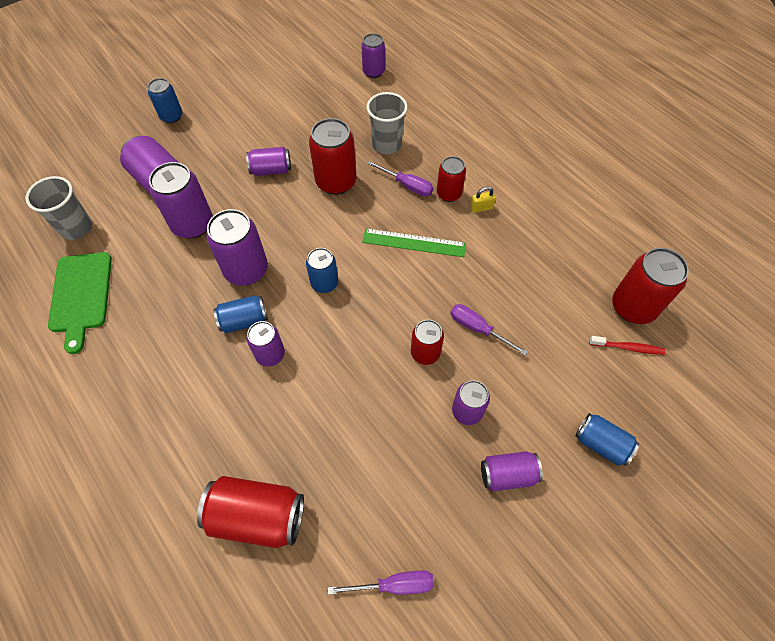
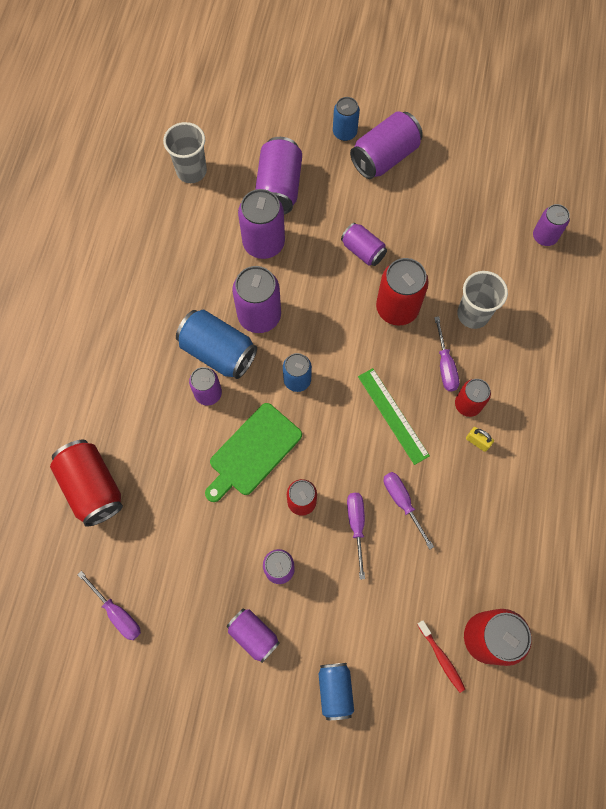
camera: 50 degrees right, 10 degrees up
(81, 295) = (145, 228): green cutting board -> green cutting board (253, 452)
(218, 109) = (384, 157): none -> purple can
(244, 321) = (218, 352): blue can -> blue can, size x1.63
(486, 285) = (402, 502): none -> purple screwdriver

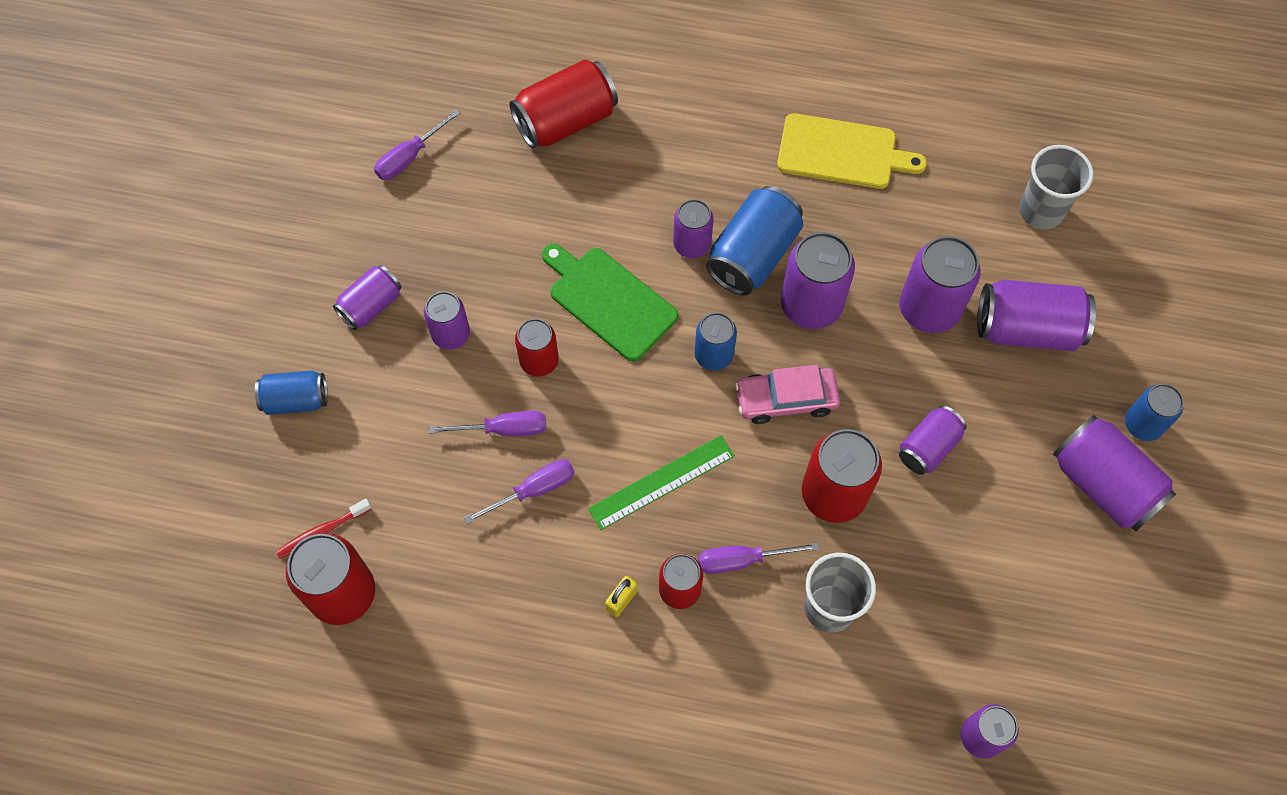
camera: 90 degrees right, 5 degrees down
(137, 289) = (842, 152): none -> yellow cutting board
(330, 334) = (786, 399): none -> pink car

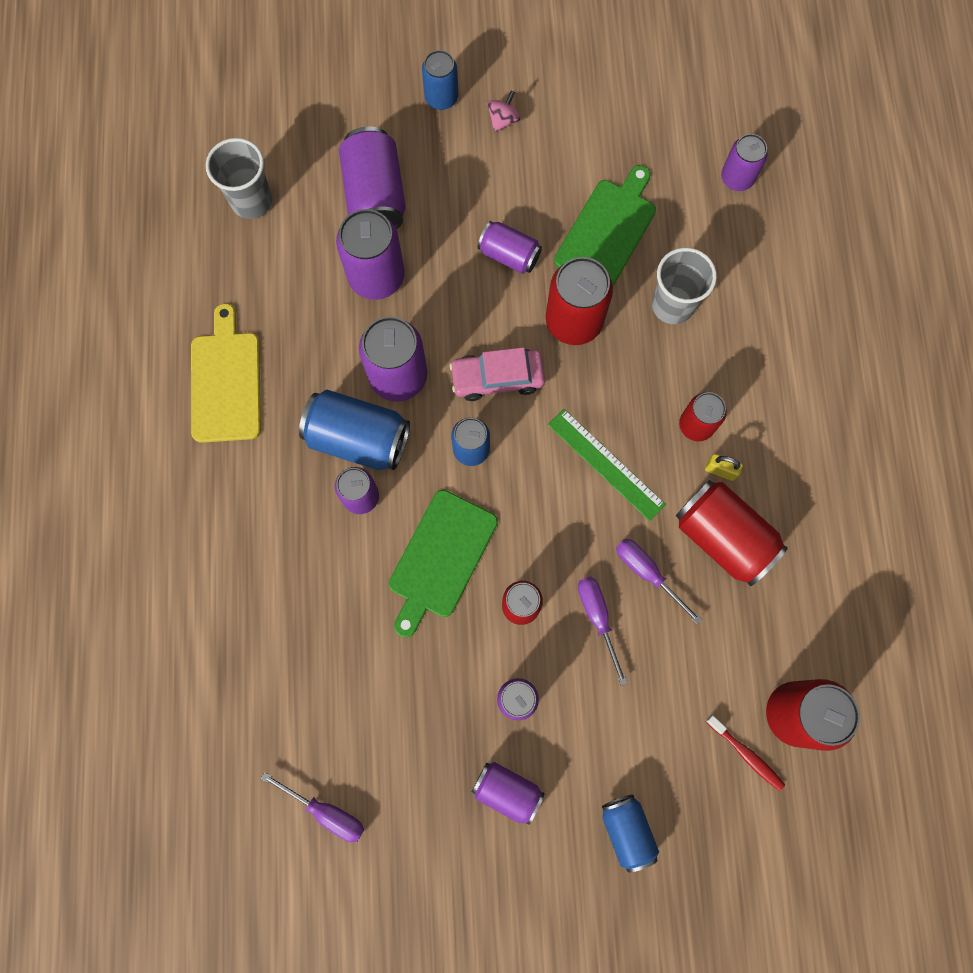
camera: 105 degrees left, 10 degrees up
(565, 121) = (246, 659): red can -> red can (722, 537)
(742, 560) = (654, 381): purple screwdriver -> none
(786, 399) = (497, 378): pink car -> pink car turned 105 degrees clockwise
(938, 561) = (607, 231): none -> green cutting board
(1103, 484) = (503, 120): purple can -> pink spinning top

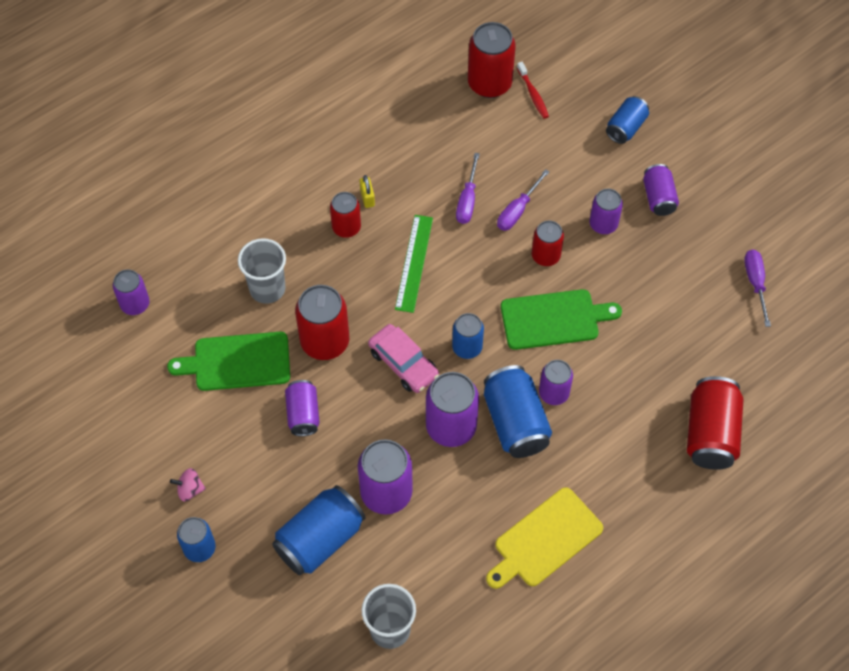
camera: 125 degrees left, 15 degrees down
(375, 195) = (320, 539): purple can -> blue can
(722, 537) = (411, 173): red can -> red can (710, 433)
(746, 754) = (533, 94): red toothbrush -> red toothbrush turned 150 degrees clockwise

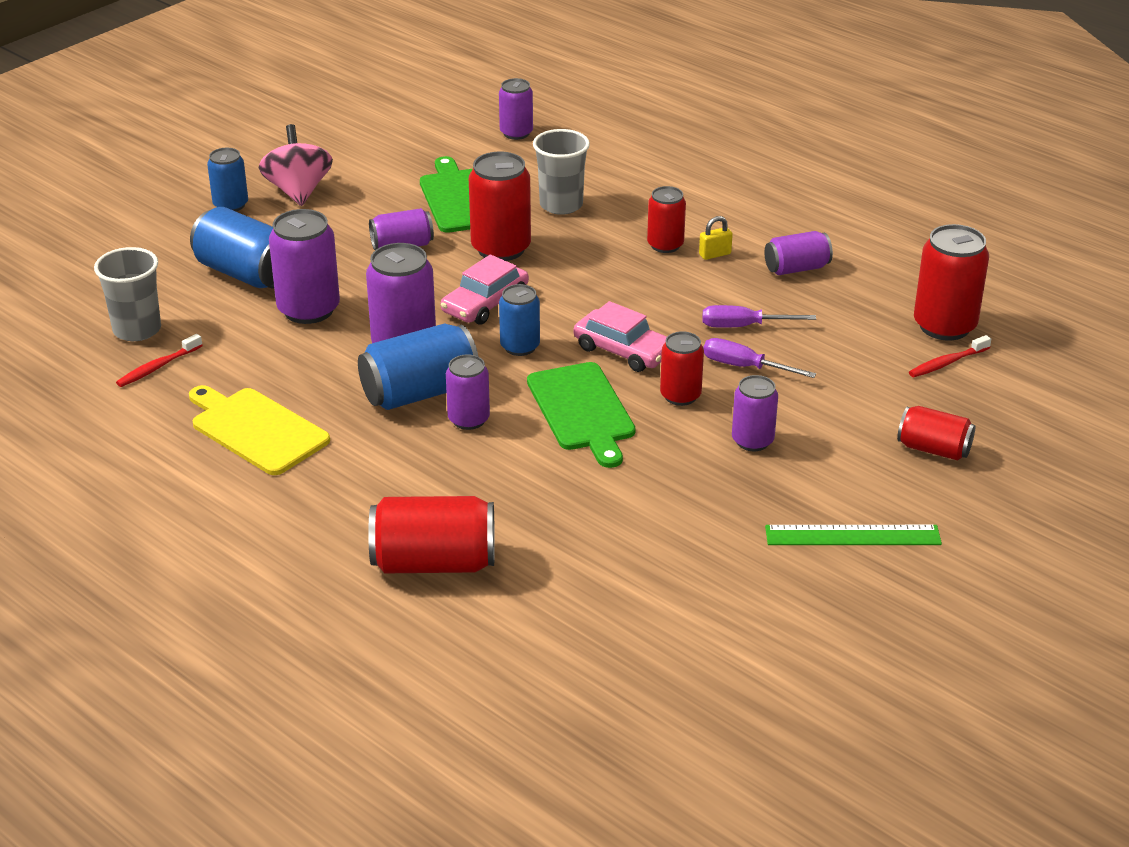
camera: 80 degrees right, 25 degrees down
(190, 490) = (298, 191): pink spinning top -> pink spinning top, size x1.98
(414, 263) = (631, 296): green ruler -> green ruler (852, 535)
(448, 612) = (157, 367): none -> red toothbrush
(484, 281) = (623, 351): none -> pink car
(626, 127) = (933, 449): blue can -> red can
(658, 198) = (821, 488): purple can -> purple can (796, 268)
(755, 283) = (705, 595): purple screwdriver -> none

